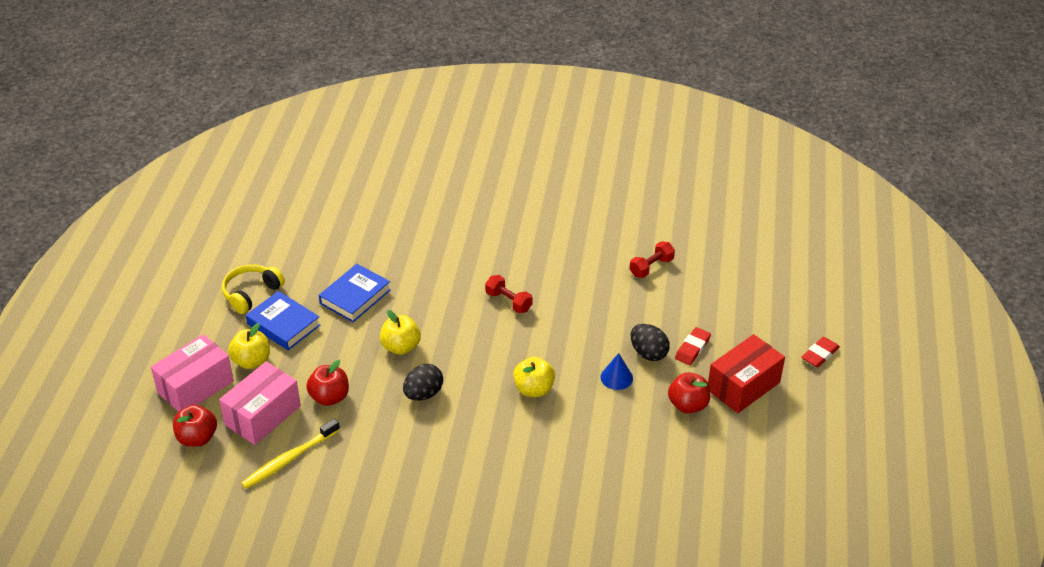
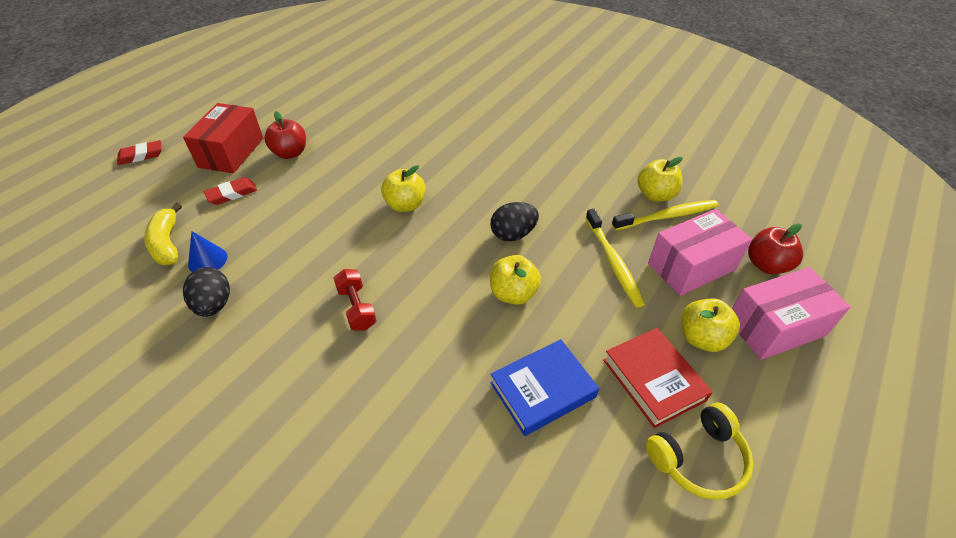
camera: 155 degrees left, 5 degrees up
(283, 324) = (653, 380): blue book -> red book
(304, 481) = (655, 195): none -> yellow apple
(329, 397) = (613, 262): red apple -> yellow toothbrush
(616, 377) = (323, 191): blue cone -> blue cone (207, 260)
(648, 353) = (274, 202): black egg -> black egg (214, 305)
(651, 267) = (163, 293): red dumbbell -> none
(691, 296) = (167, 243): none -> yellow banana
(743, 386) = (231, 152): red box -> red box turned 60 degrees counterclockwise

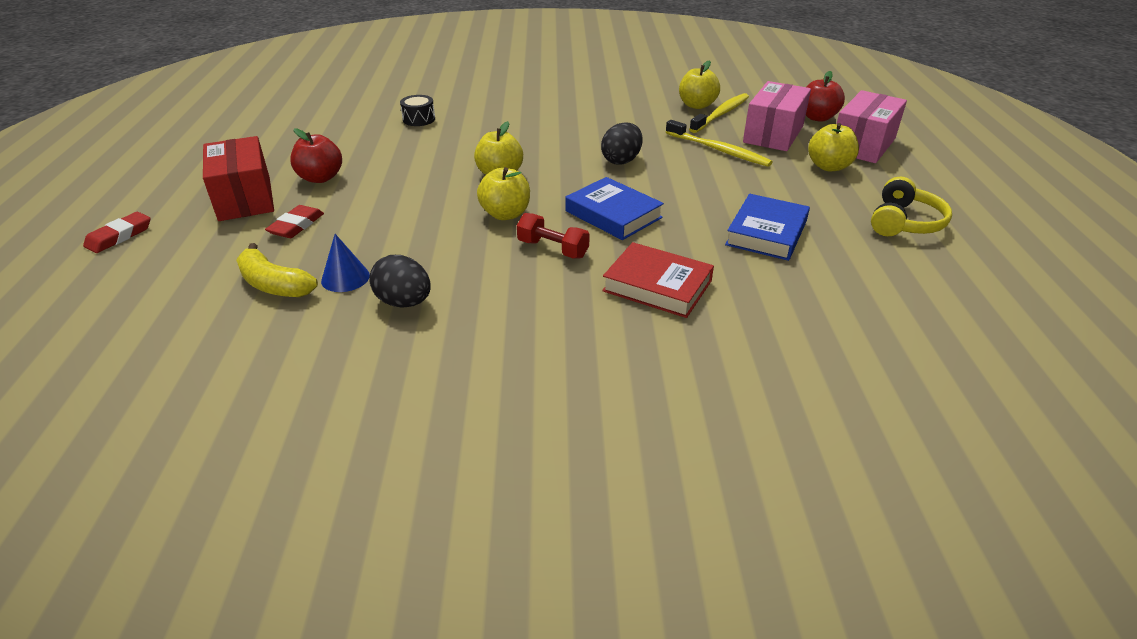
camera: 35 degrees left, 10 degrees down
(411, 118) = (419, 119): none -> black drum
(440, 294) = (613, 214): none -> blue book
(513, 294) = (671, 192): yellow apple -> yellow apple (505, 214)
(653, 380) = (828, 198): red book -> red book (657, 286)

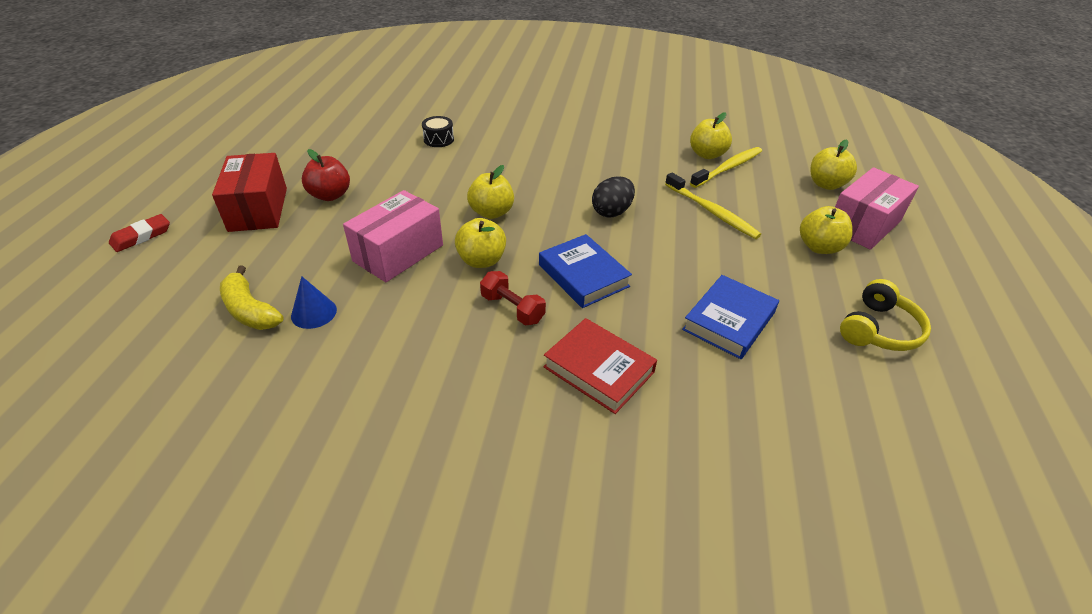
camera: 10 degrees right, 5 degrees up
(296, 225) = (291, 246): red eraser -> none
(404, 302) = (356, 350): black egg -> none
(773, 134) = (773, 199): pink box -> pink box (398, 253)
(817, 118) = (826, 184): red apple -> yellow apple

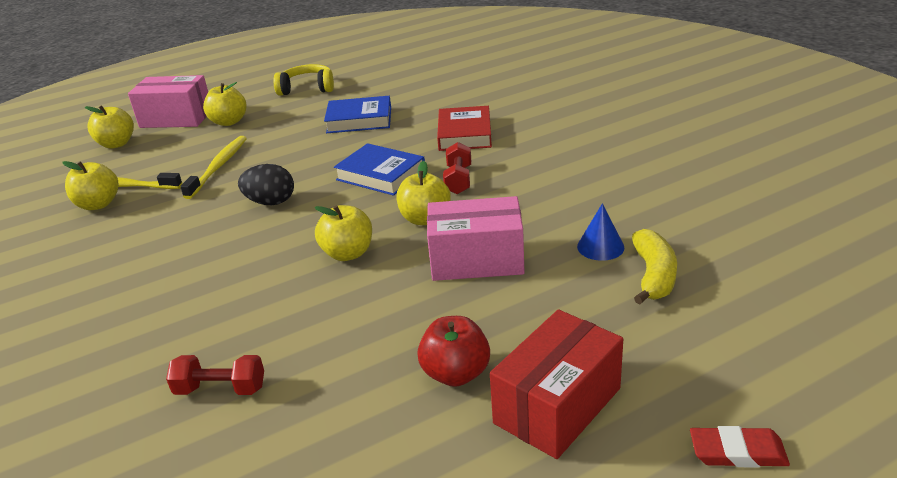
camera: 125 degrees left, 10 degrees down
(438, 139) = (220, 389): black drum -> red dumbbell
(583, 275) = (381, 175): blue book -> blue book turned 75 degrees counterclockwise

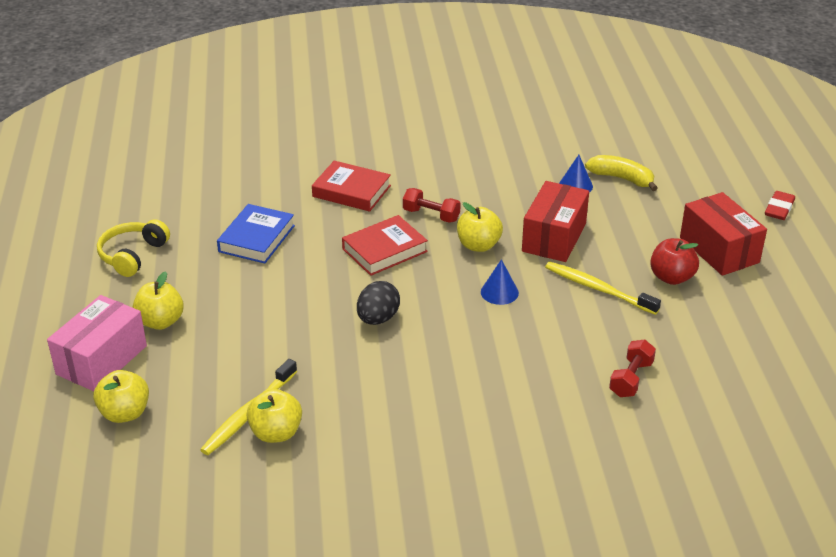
camera: 70 degrees left, 5 degrees up
(218, 167) = (270, 341): yellow toothbrush -> yellow toothbrush (598, 289)
(348, 253) = (499, 292): yellow apple -> blue cone
(381, 175) = (384, 250): blue book -> red book
(476, 260) = (554, 237): pink box -> red box

